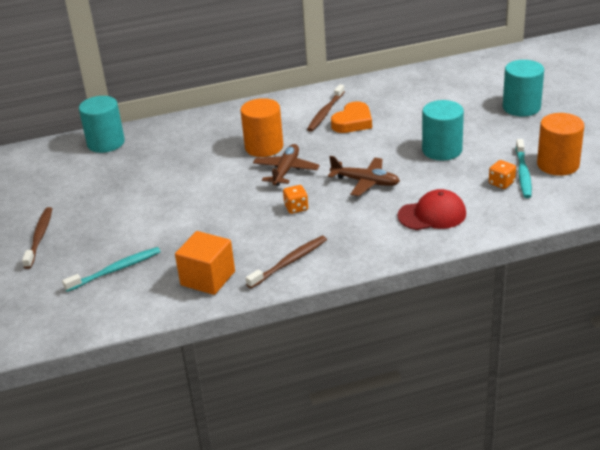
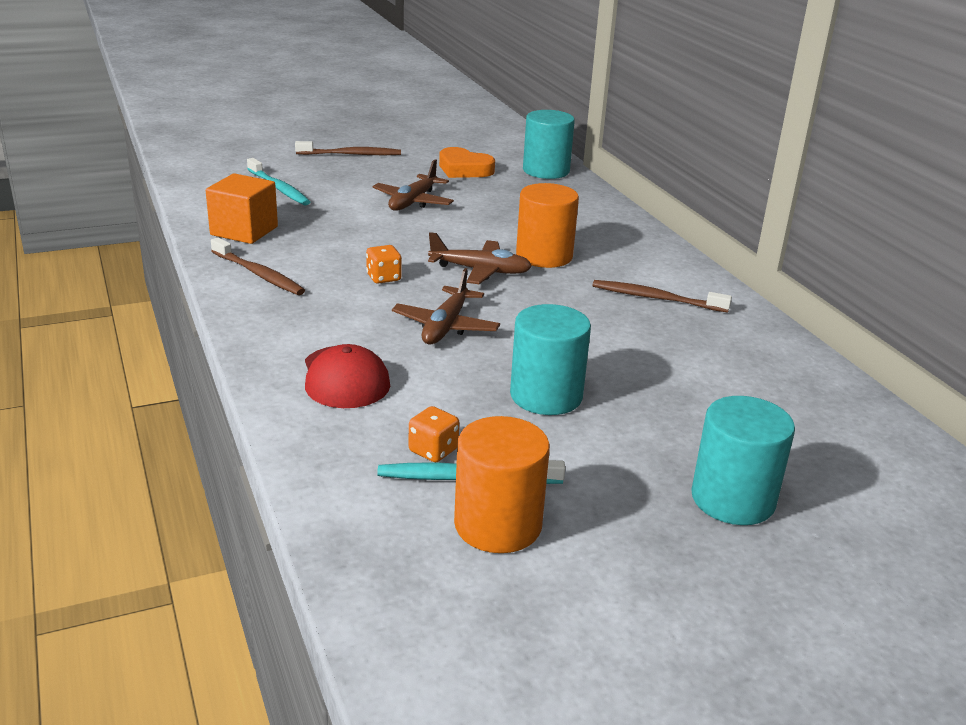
camera: 80 degrees right, 5 degrees down
(159, 201) = (413, 202): none -> brown plane
(353, 122) = (630, 319): orange heart -> orange heart (464, 169)

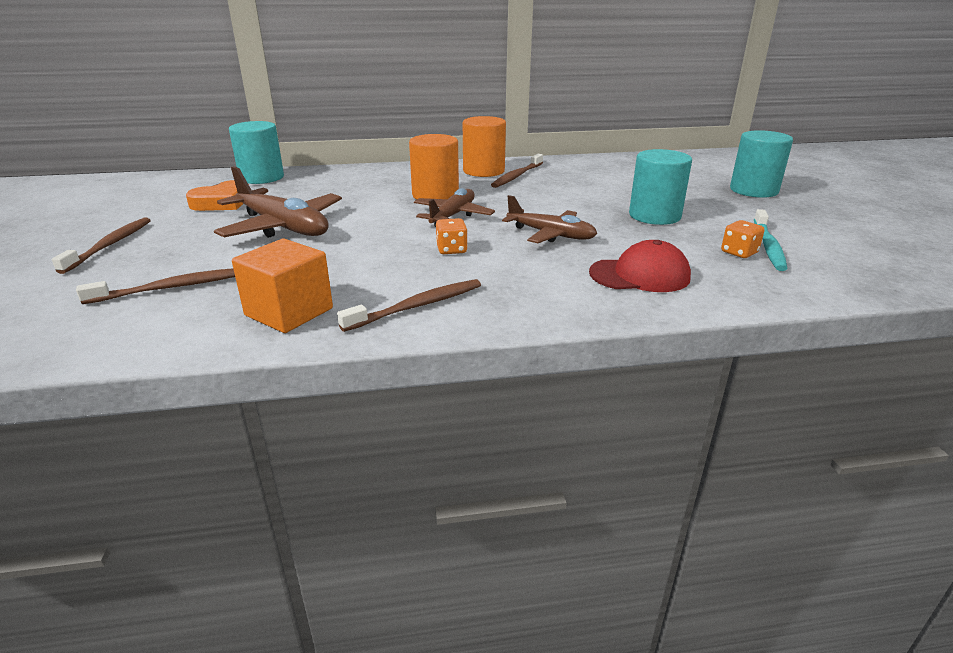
camera: 75 degrees left, 0 degrees up
(279, 188) = (171, 288): turquoise toothbrush -> brown toothbrush
(413, 202) = (283, 227): brown plane -> brown plane, size x1.53
(498, 525) = (816, 242): orange cylinder -> orange cylinder (483, 171)

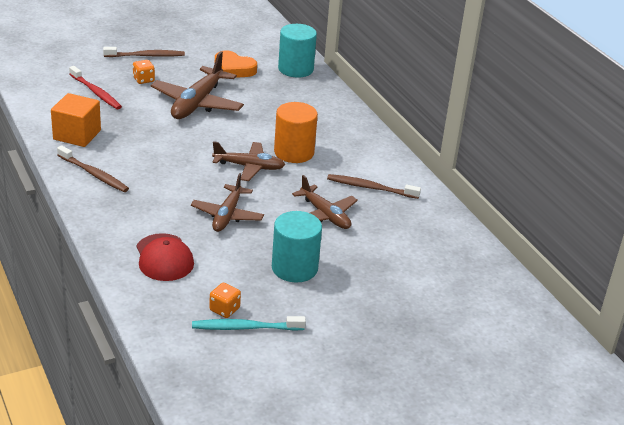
camera: 70 degrees right, 5 degrees up
(171, 288) = (96, 92): brown toothbrush -> red toothbrush
(451, 250) = (182, 175): orange dice -> orange dice (143, 80)
(483, 171) = (375, 168): orange cylinder -> none
(560, 195) = (325, 215): none -> brown plane
(753, 190) = (406, 337): turquoise cylinder -> none

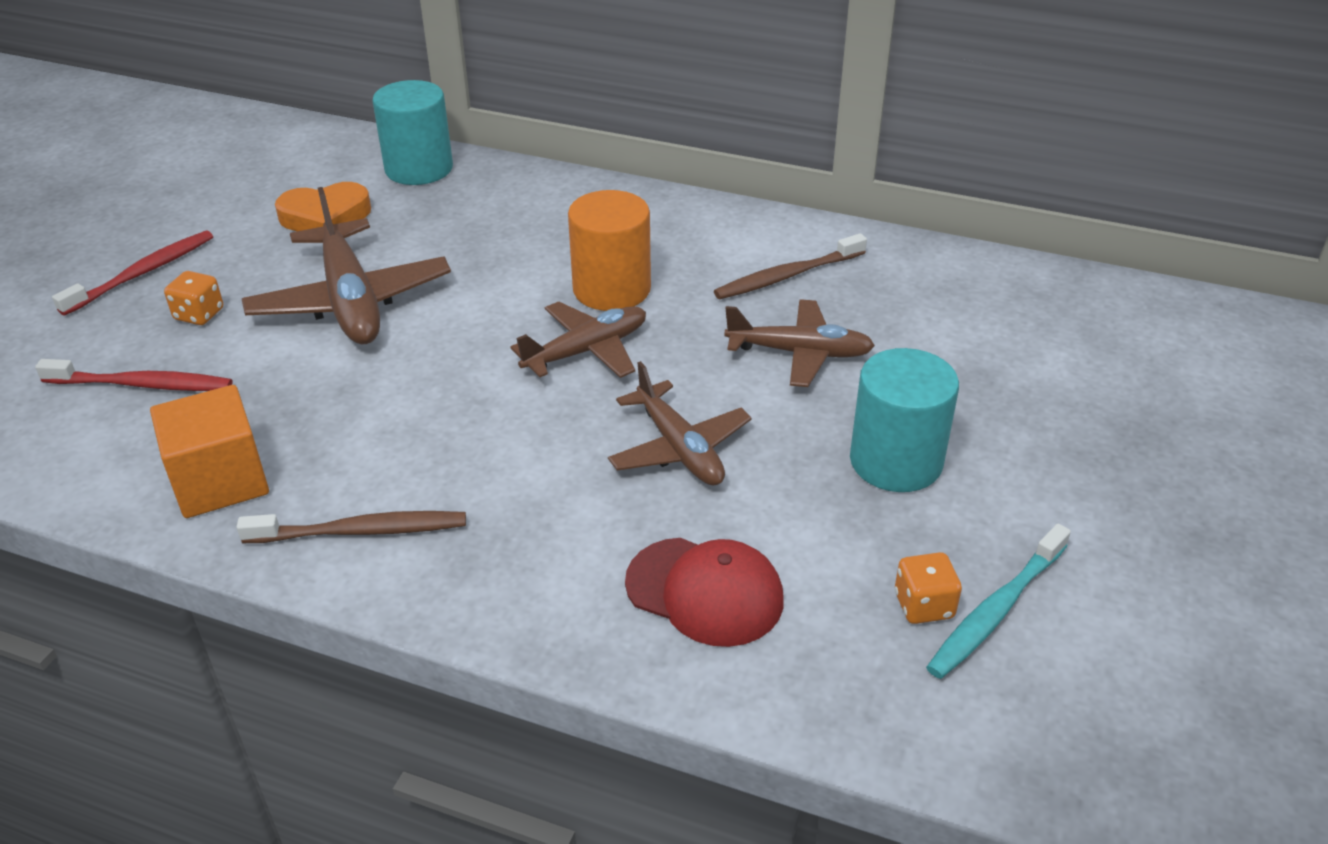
camera: 40 degrees left, 5 degrees up
(146, 56) = (143, 273): brown toothbrush -> red toothbrush

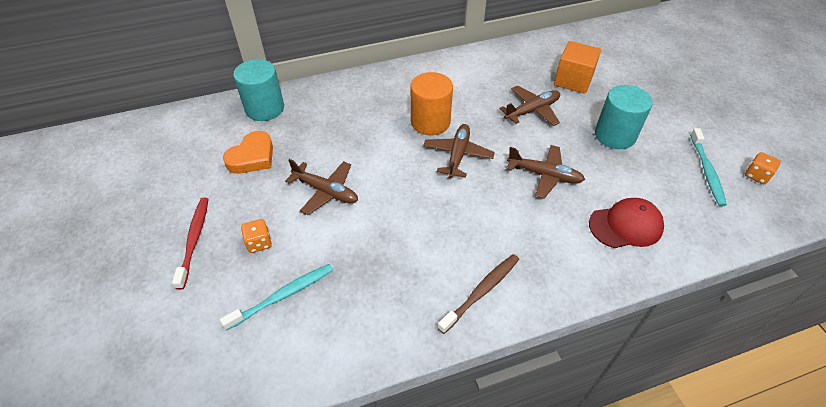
camera: 40 degrees left, 10 degrees up
(142, 385) = (283, 296): red toothbrush -> turquoise toothbrush
(220, 481) = (391, 314): orange cube -> orange cube (573, 80)
(351, 301) = (326, 191): brown plane -> brown plane, size x0.66
(787, 276) = (486, 80): brown toothbrush -> none
(923, 605) = (688, 183): orange dice -> orange dice (756, 175)

